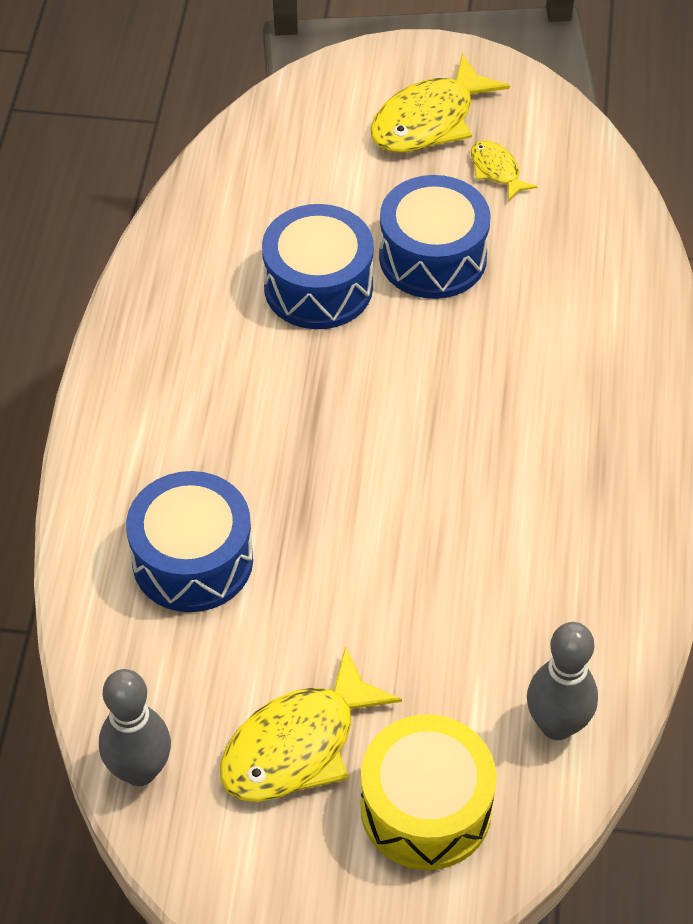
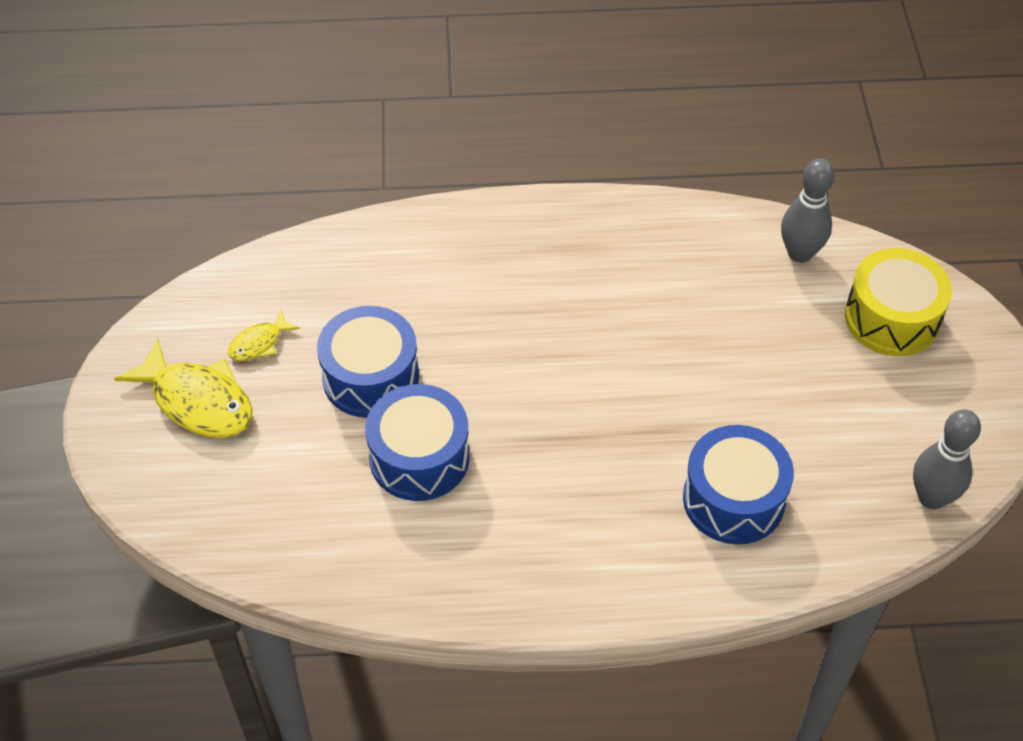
camera: 100 degrees left, 0 degrees up
(297, 745) = (871, 400): yellow fish -> none

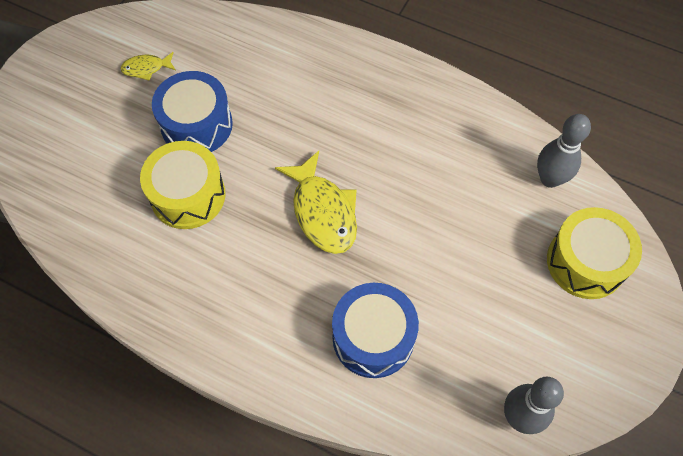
camera: 30 degrees right, 10 degrees up
(197, 401) = (84, 88): yellow fish -> yellow fish (322, 211)
(419, 457) = (188, 195): blue drum -> yellow drum

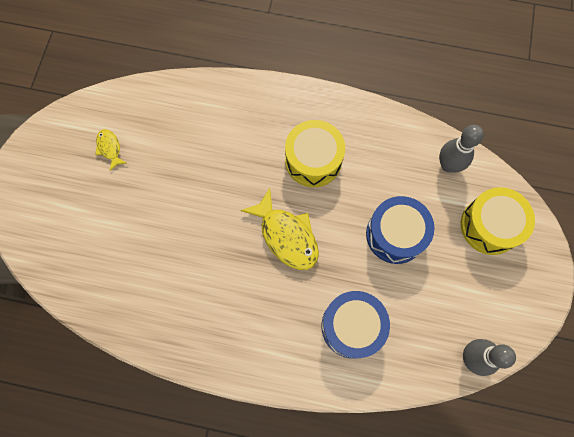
camera: 15 degrees left, 10 degrees up
(146, 68) = (110, 148): yellow fish -> yellow fish turned 90 degrees clockwise
(188, 195) = (178, 249): yellow drum -> yellow drum (313, 160)
(197, 125) = (166, 188): blue drum -> blue drum (395, 234)

